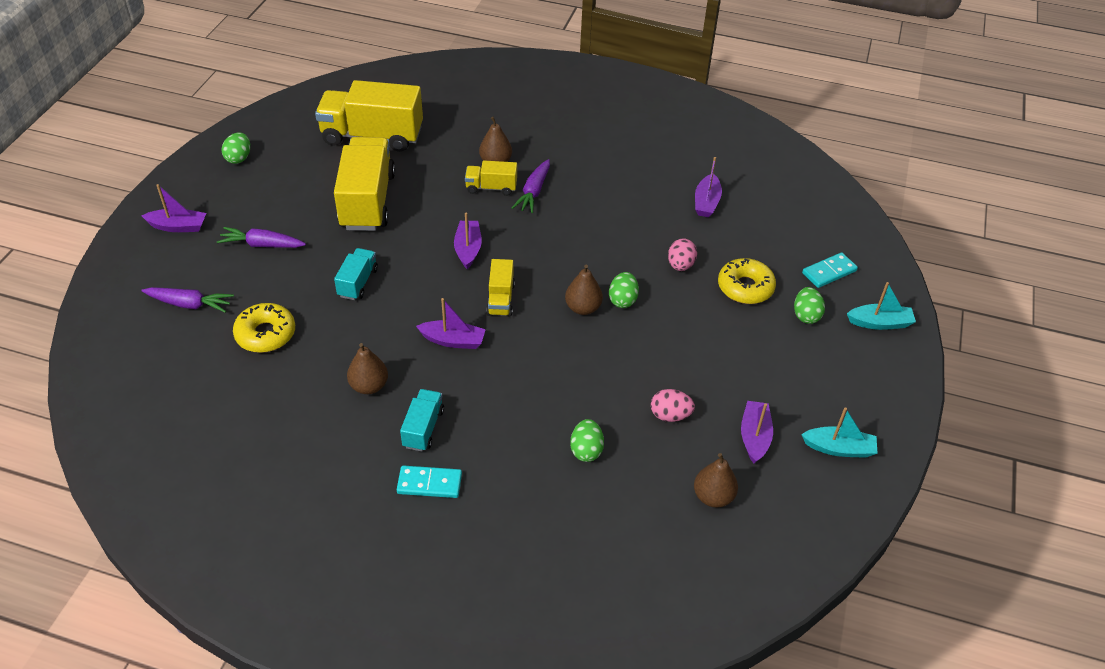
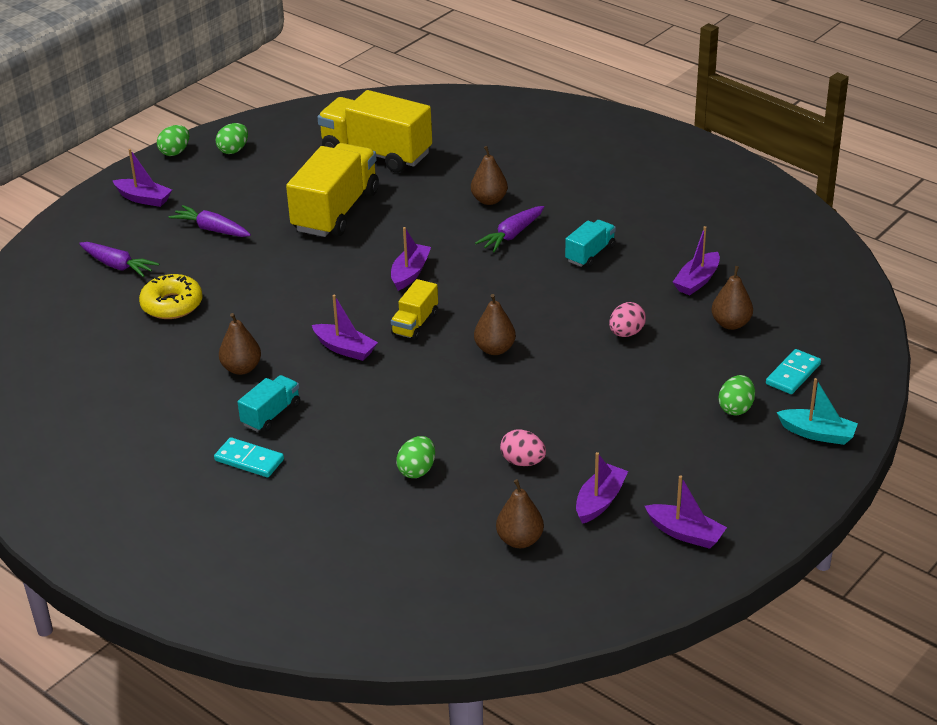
camera: 25 degrees right, 10 degrees down
(358, 283) = (283, 280): turquoise truck -> turquoise truck (590, 254)
(491, 188) = (469, 223): yellow truck -> none
(622, 300) = (541, 351): green egg -> green egg (175, 152)
(745, 287) = (684, 368): yellow donut -> none
(755, 236) = (731, 324): none -> brown pear
(829, 272) = (793, 374): turquoise domino -> turquoise domino turned 45 degrees counterclockwise
(839, 448) = (685, 533): turquoise boat -> purple boat

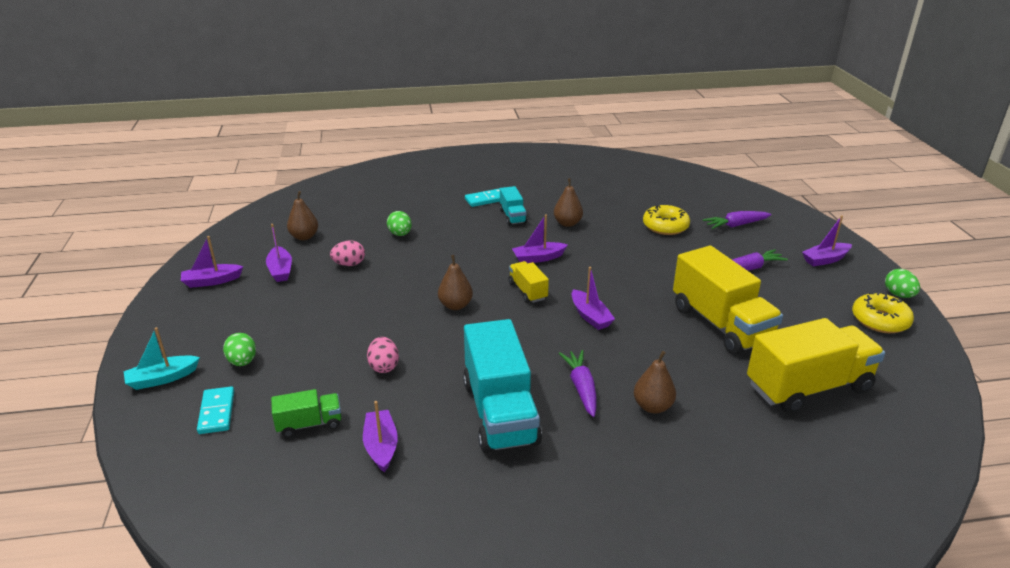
camera: 130 degrees right, 5 degrees down
(233, 150) = (880, 320): green egg -> yellow donut
(590, 254) = (500, 412): turquoise truck -> turquoise truck, size x2.04
(731, 324) = (309, 424): brown pear -> green truck

